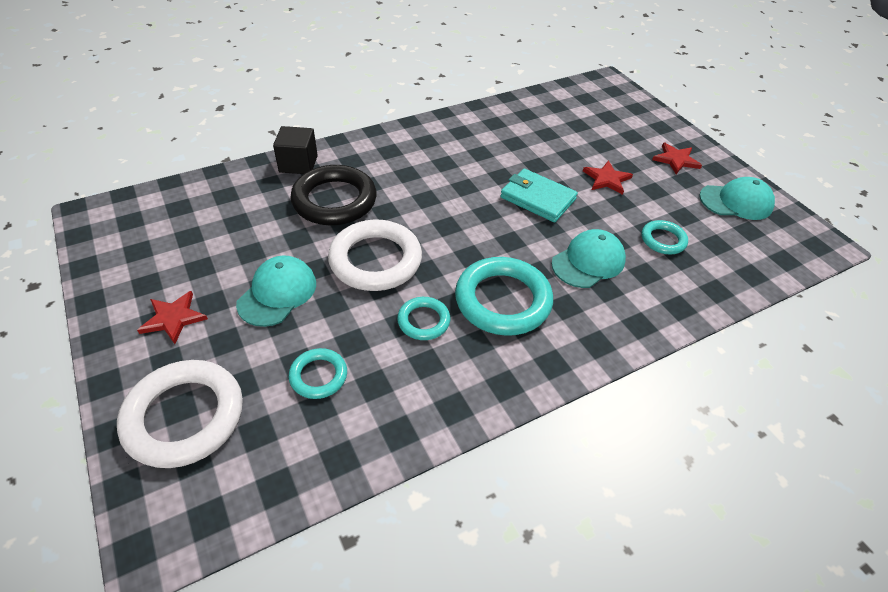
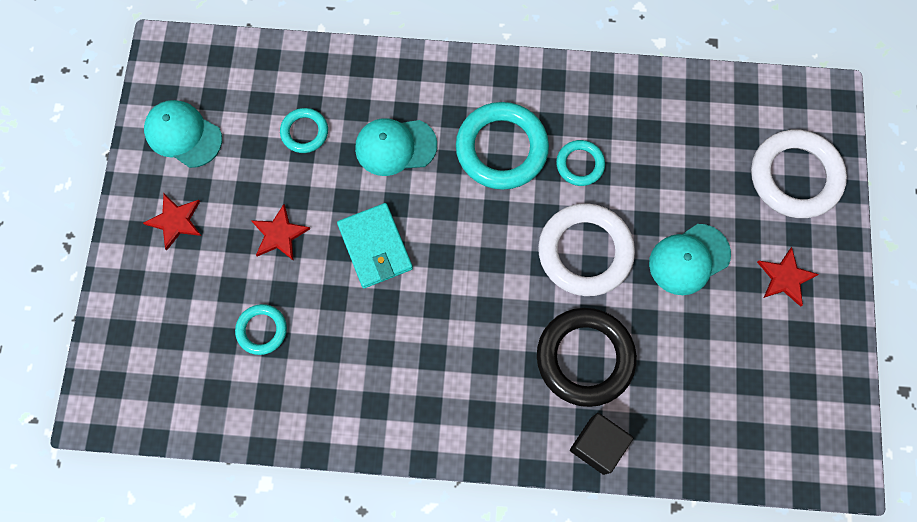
camera: 145 degrees left, 25 degrees up
(318, 376) = (686, 159): turquoise ring -> turquoise ring (262, 330)

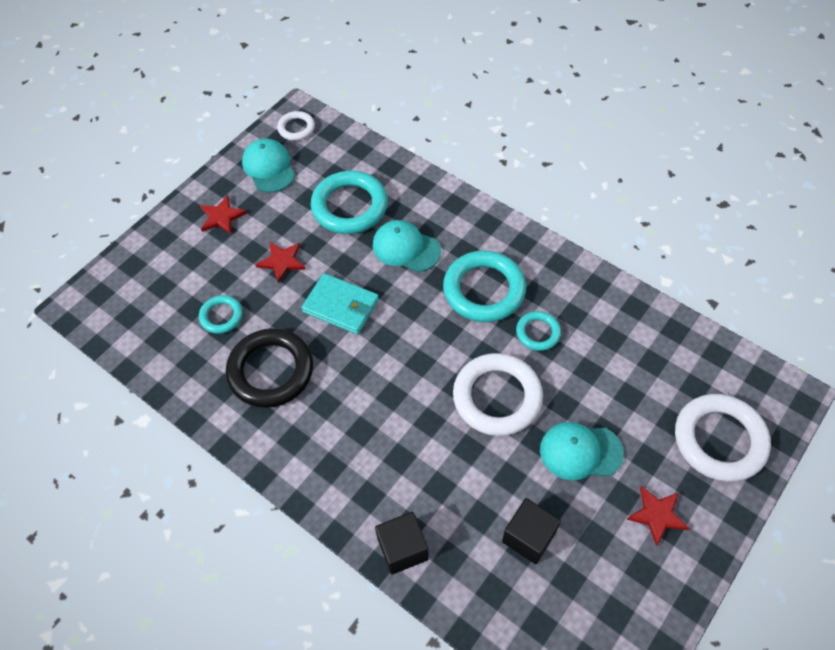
camera: 35 degrees right, 15 degrees down
(178, 70) = (296, 128): none -> white ring
(304, 132) = (349, 206): turquoise ring -> turquoise ring, size x1.91
(375, 247) = (341, 306): turquoise wallet -> turquoise wallet turned 75 degrees counterclockwise
(585, 358) = (441, 475): black ring -> black ring (271, 371)
(695, 365) = (528, 537): none -> black cube

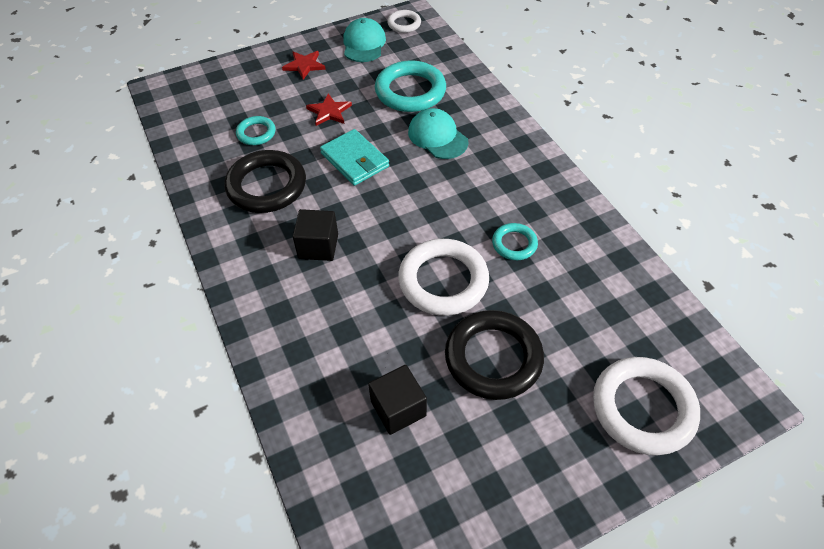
camera: 25 degrees right, 5 degrees down
(402, 549) = (280, 366): black cube -> black cube (318, 246)
(484, 290) = (486, 192): turquoise ring -> none
(580, 451) = (493, 358): turquoise cap -> black ring
(657, 515) = (536, 447): red star -> none

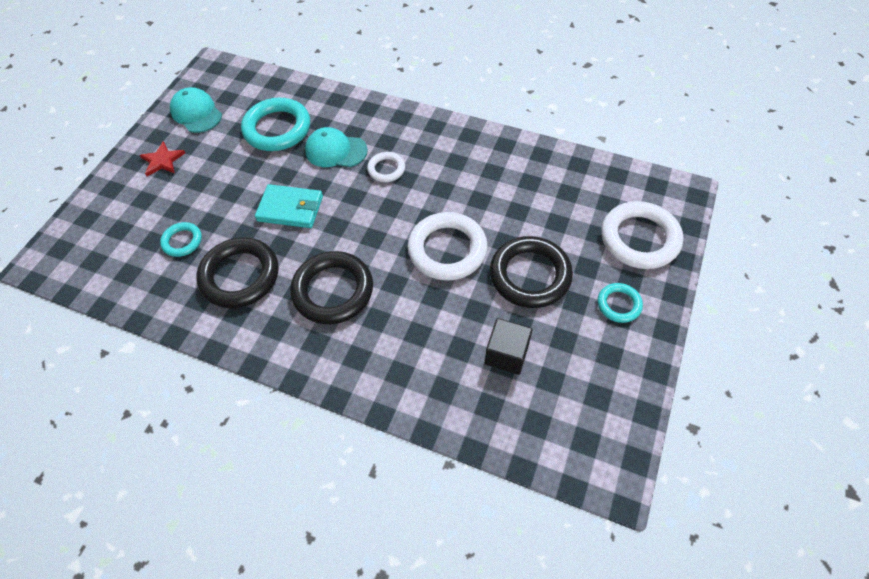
camera: 40 degrees left, 5 degrees up
(318, 246) = (333, 291): black cube -> black ring
(329, 112) = (227, 185): red star -> none
(404, 24) = (213, 77): white ring -> white ring (386, 169)
(514, 244) = (467, 191): turquoise ring -> turquoise ring (619, 304)

